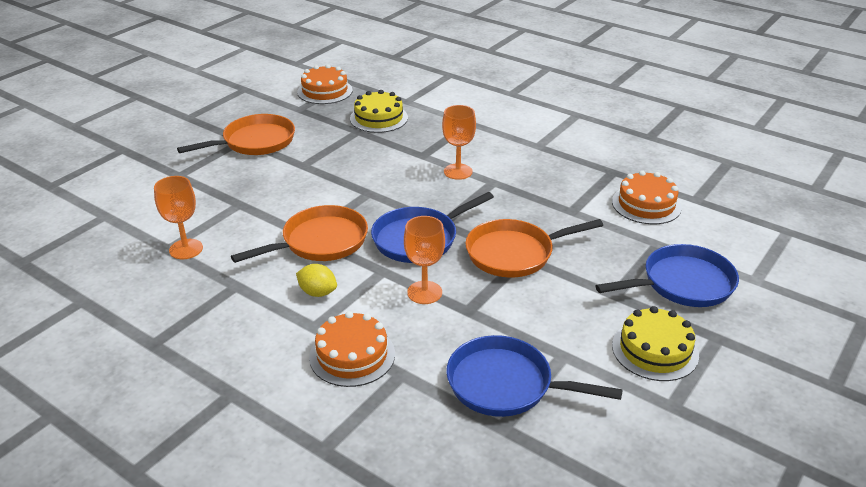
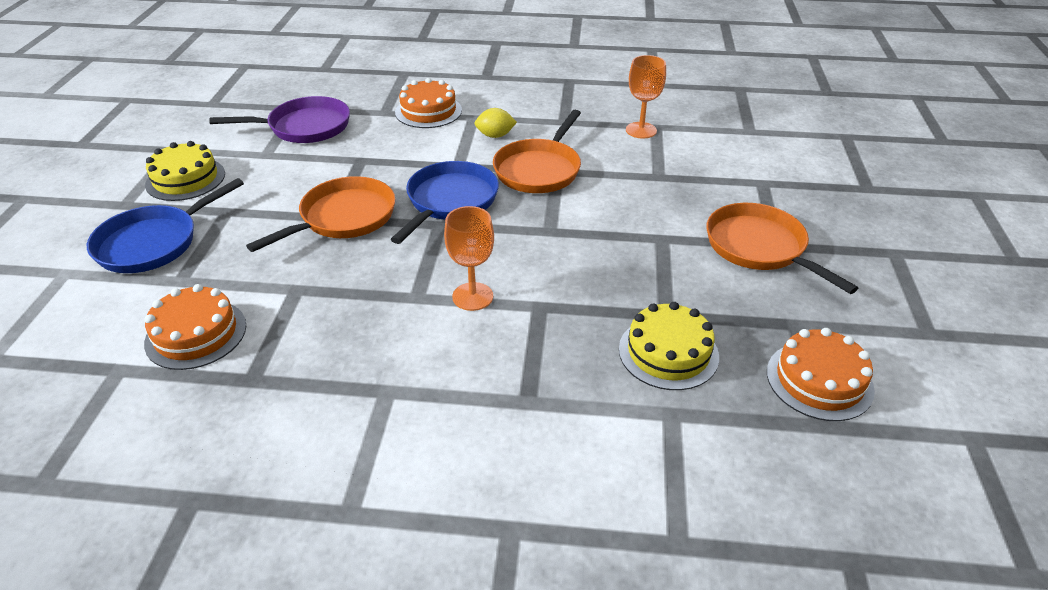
camera: 150 degrees right, 5 degrees up
(254, 142) = (759, 248): orange pan -> orange pan turned 120 degrees clockwise
(424, 292) = (407, 161): orange goblet -> none
(506, 385) = (304, 127): blue pan -> purple pan

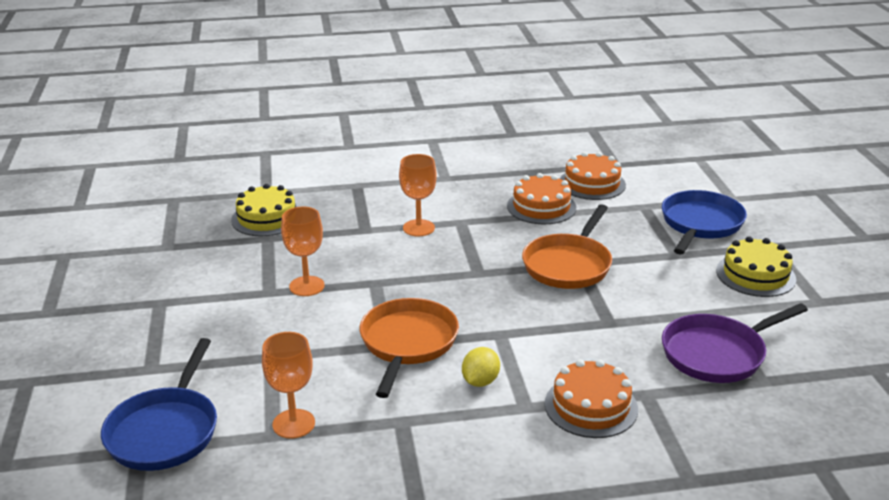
camera: 165 degrees right, 10 degrees down
(449, 201) = (483, 294): blue pan -> blue pan (165, 430)
(495, 135) = (480, 381): yellow lemon -> yellow lemon turned 45 degrees counterclockwise
(621, 238) = (307, 286): none -> orange goblet
(759, 248) = (177, 297): orange pan -> none
(819, 380) = (164, 219): orange cake -> orange cake (541, 207)

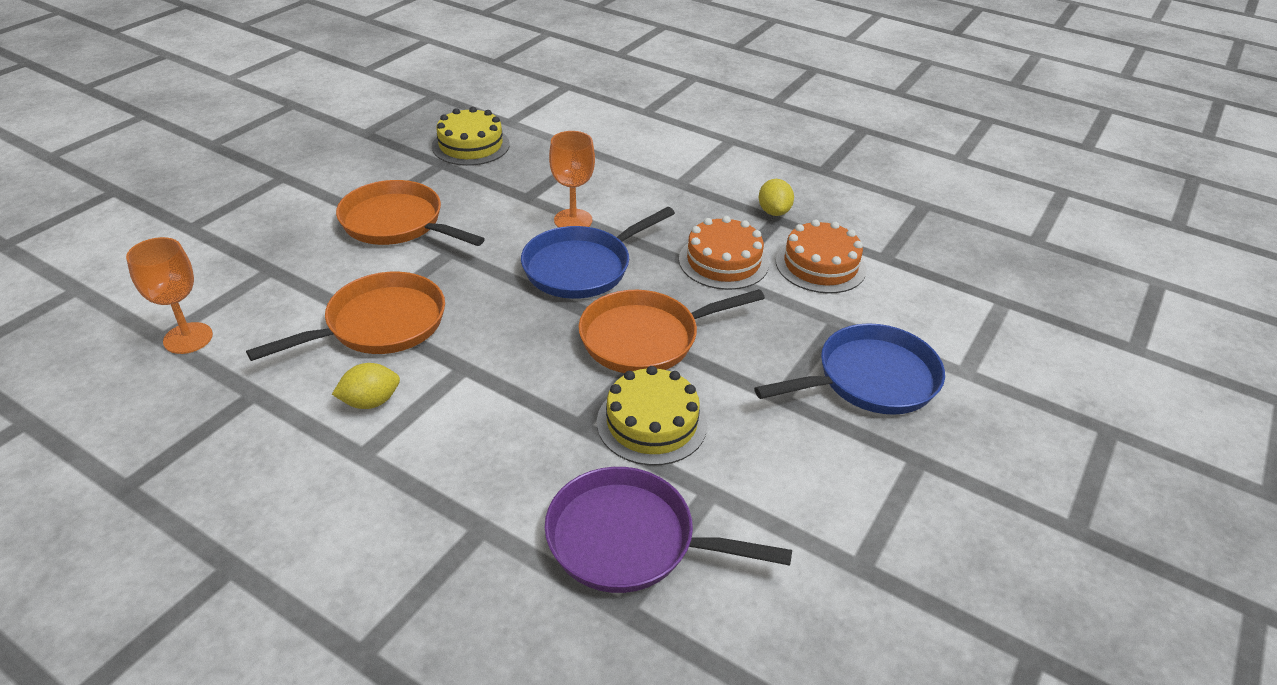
camera: 40 degrees right, 10 degrees up
(165, 430) = (114, 284): blue pan -> blue pan (582, 267)
(307, 286) = (397, 223): orange goblet -> orange pan
(523, 168) = (773, 212): none -> yellow lemon
(591, 406) = (413, 499): orange cake -> none
(755, 275) = (835, 480): yellow cake -> yellow cake (651, 423)

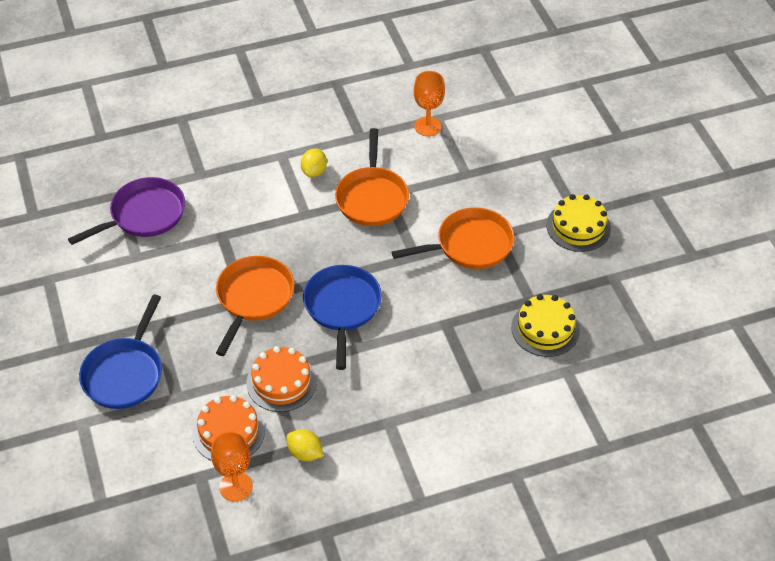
camera: 130 degrees right, 10 degrees up
(573, 220) = (396, 332): orange goblet -> orange goblet (236, 486)
(651, 423) = (195, 262): yellow cake -> yellow cake (578, 227)

